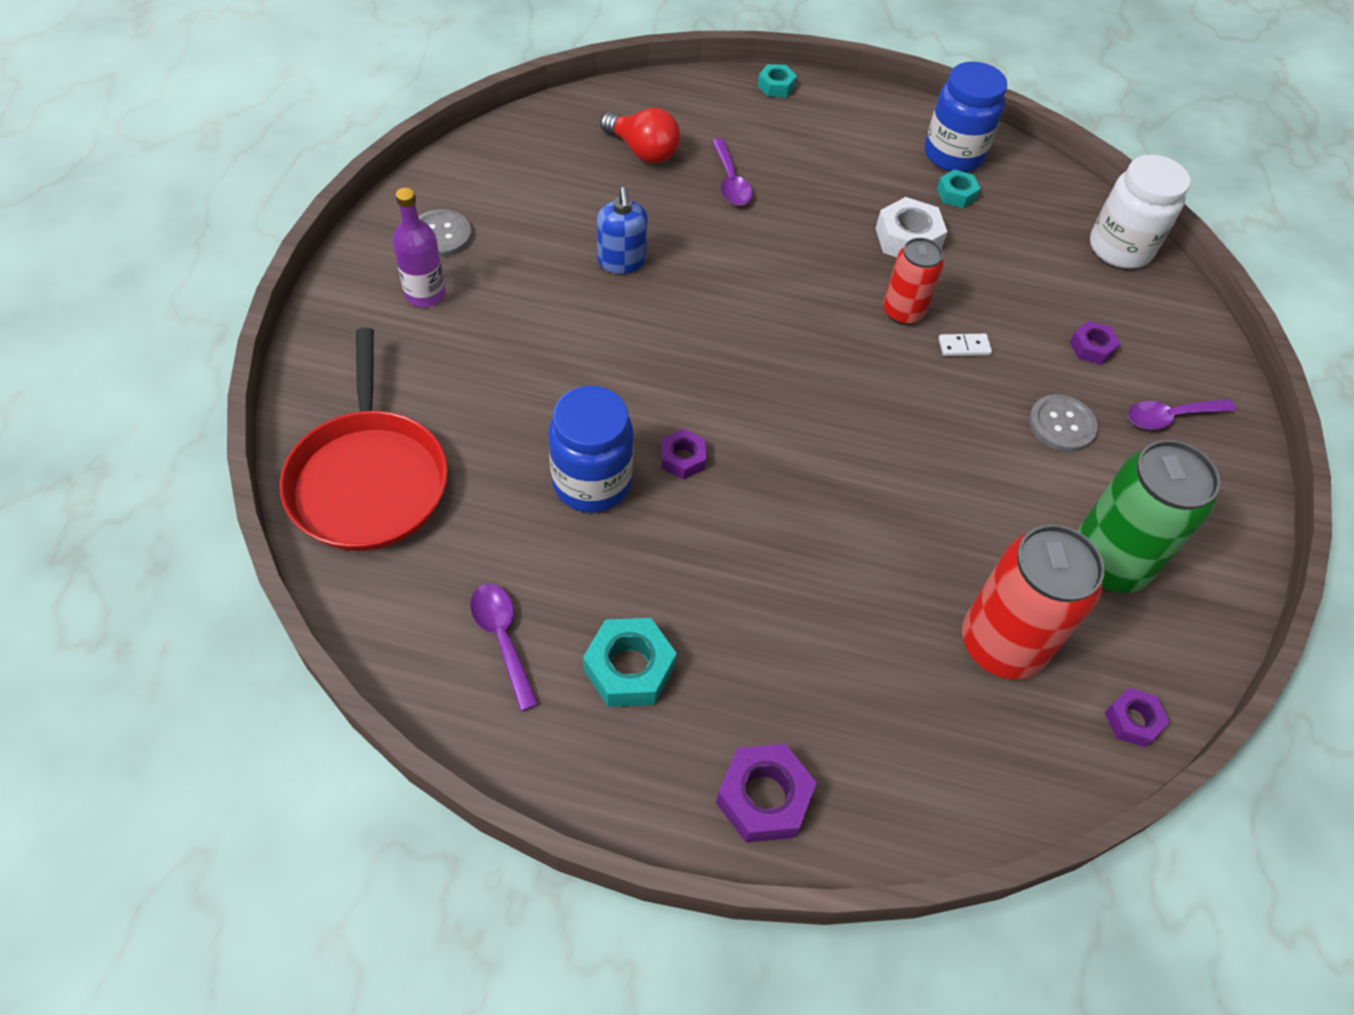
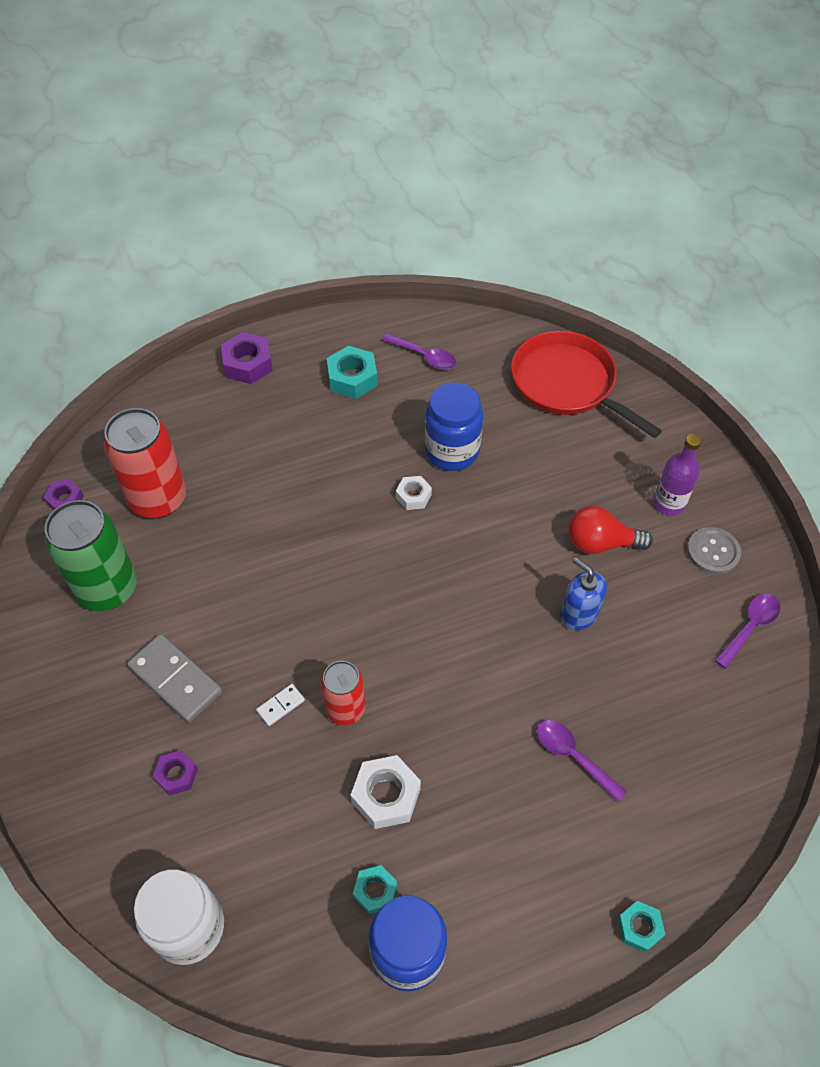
camera: 150 degrees right, 0 degrees up
(643, 151) = (668, 739): red light bulb -> red light bulb (600, 543)
(682, 459) = (413, 496): purple nut -> white nut
(1061, 425) = (175, 679): grey button -> grey domino
(1170, 417) = (91, 742): purple spoon -> purple spoon (750, 627)

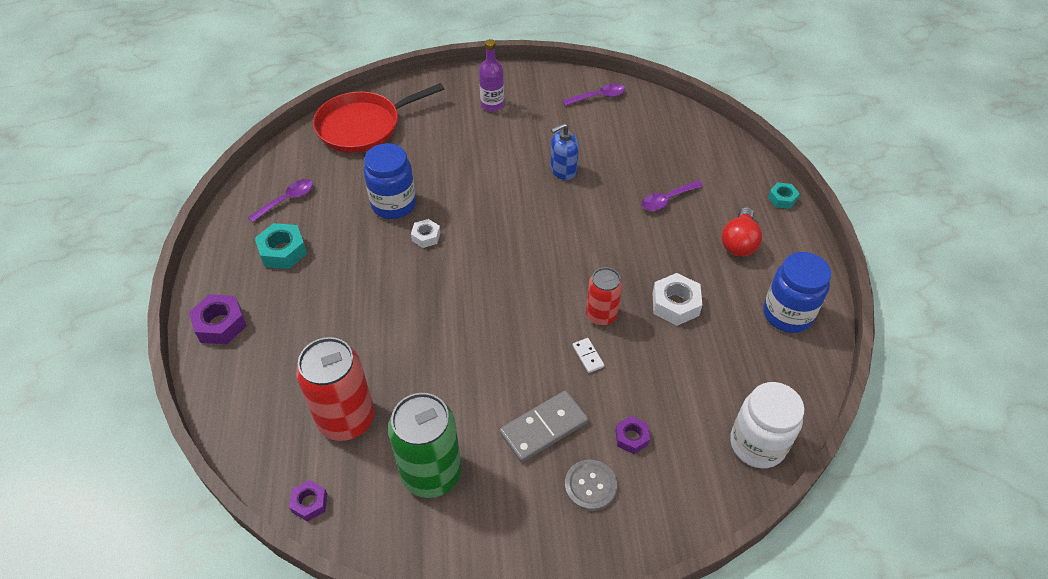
camera: 75 degrees left, 5 degrees down
(375, 891) = (744, 324): turquoise nut -> none
(600, 543) = (511, 145): red light bulb -> red light bulb (739, 242)
(713, 552) = (538, 96): grey button -> grey button (590, 486)
(750, 627) = (598, 97): purple spoon -> purple spoon turned 105 degrees clockwise

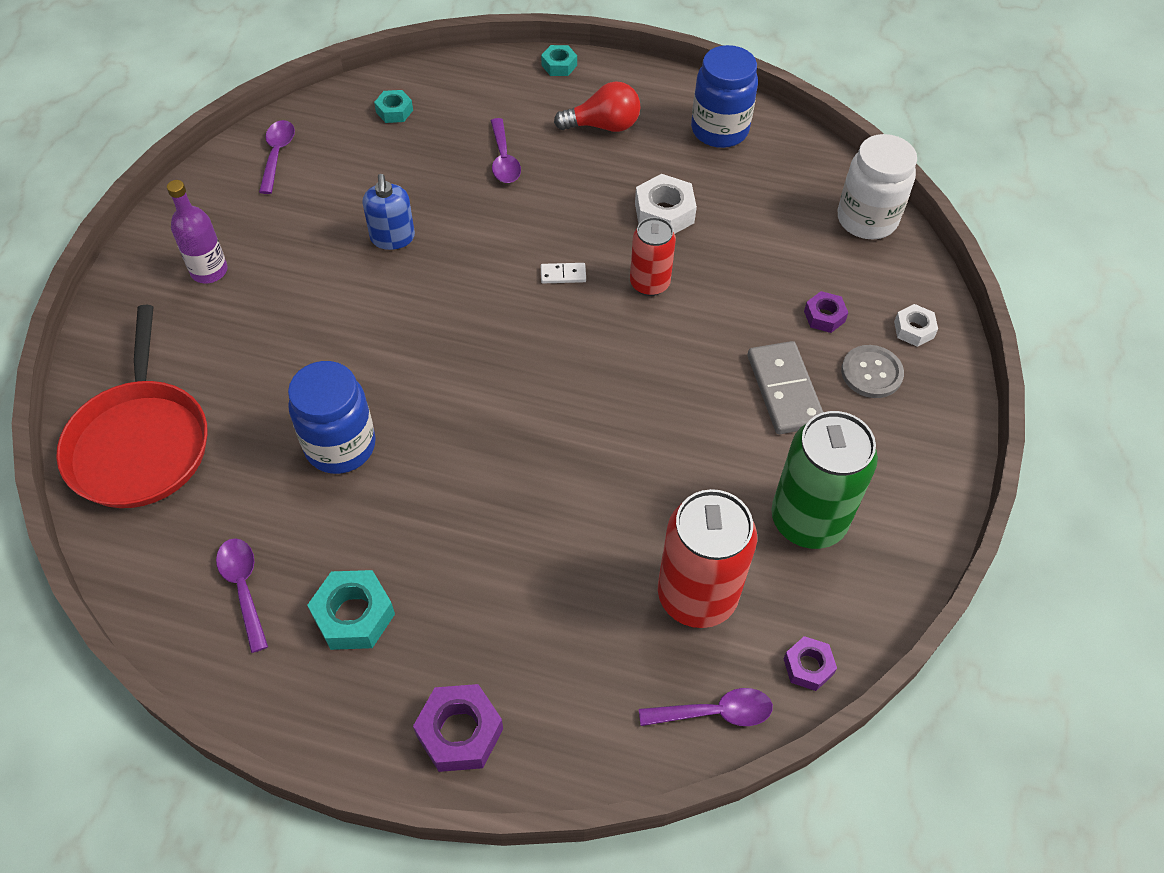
camera: 70 degrees left, 5 degrees up
(261, 453) = (714, 712): none -> purple spoon
(426, 236) = (426, 423): white nut -> white nut (913, 329)
(588, 356) = (702, 316): white domino -> white domino (563, 274)
(672, 133) = (394, 111): none -> turquoise nut
(739, 242) = (603, 126): red light bulb -> red light bulb turned 45 degrees counterclockwise

